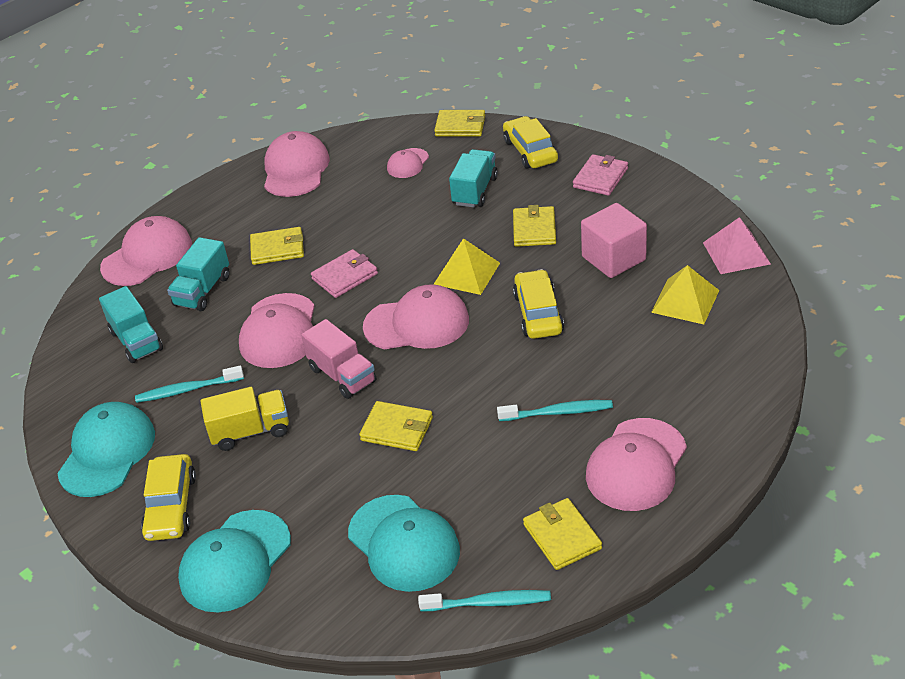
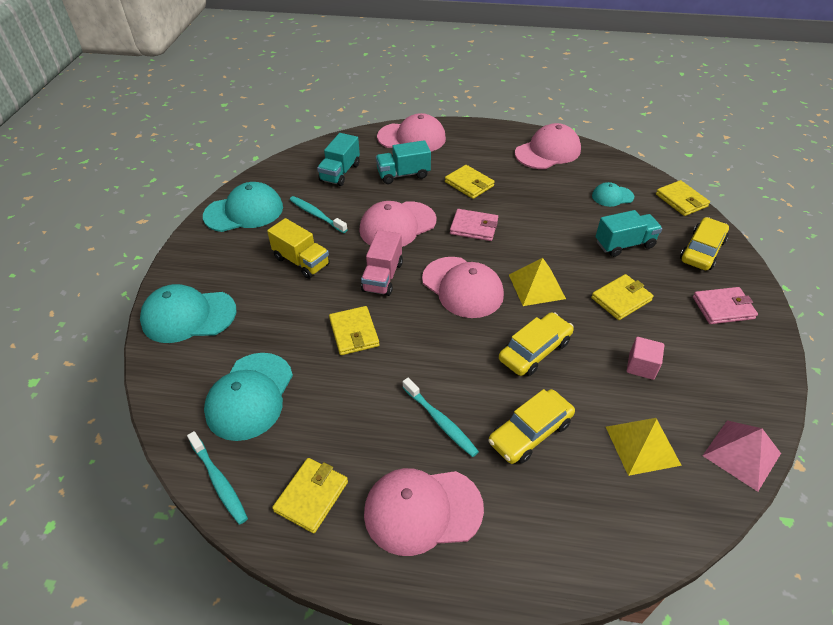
camera: 50 degrees right, 5 degrees up
(171, 506) = (218, 261): yellow car -> yellow car (530, 432)
(408, 163) = (612, 196): pink cap -> turquoise cap
(613, 258) = (641, 366): pink cube -> pink cube, size x0.60

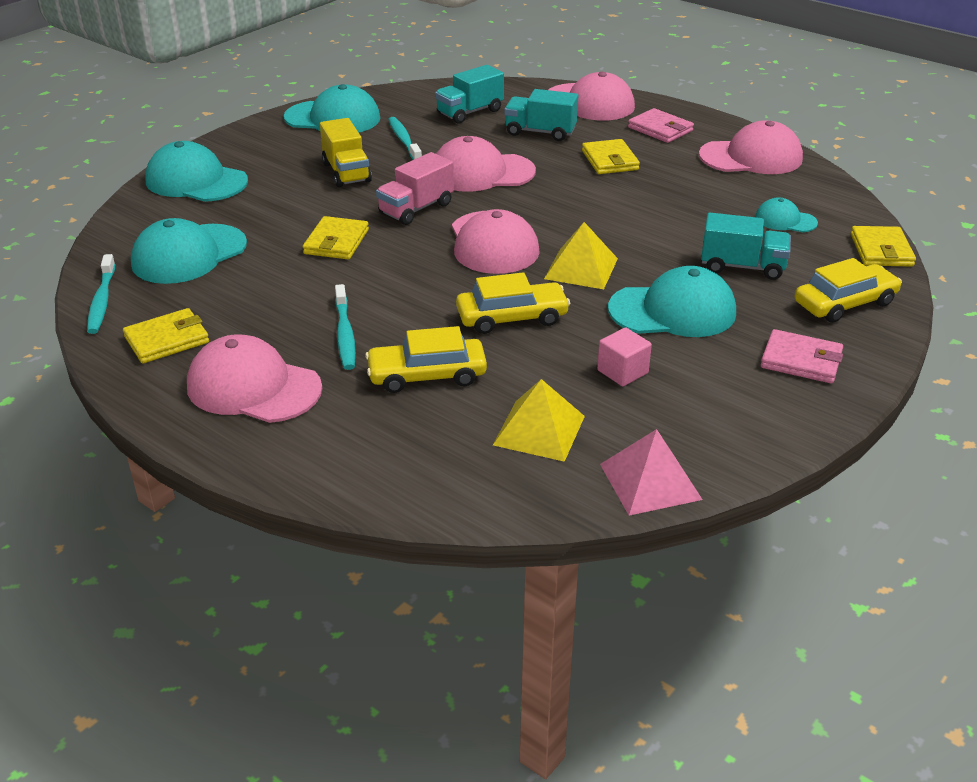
camera: 30 degrees right, 10 degrees down
(474, 227) = (568, 198): pink wallet -> pink wallet (660, 129)
(621, 299) = (673, 311): yellow wallet -> turquoise cap

